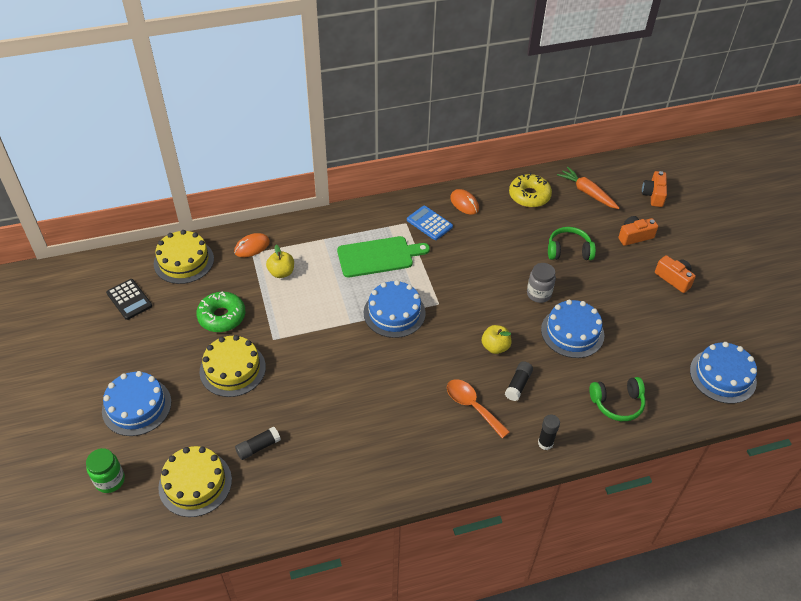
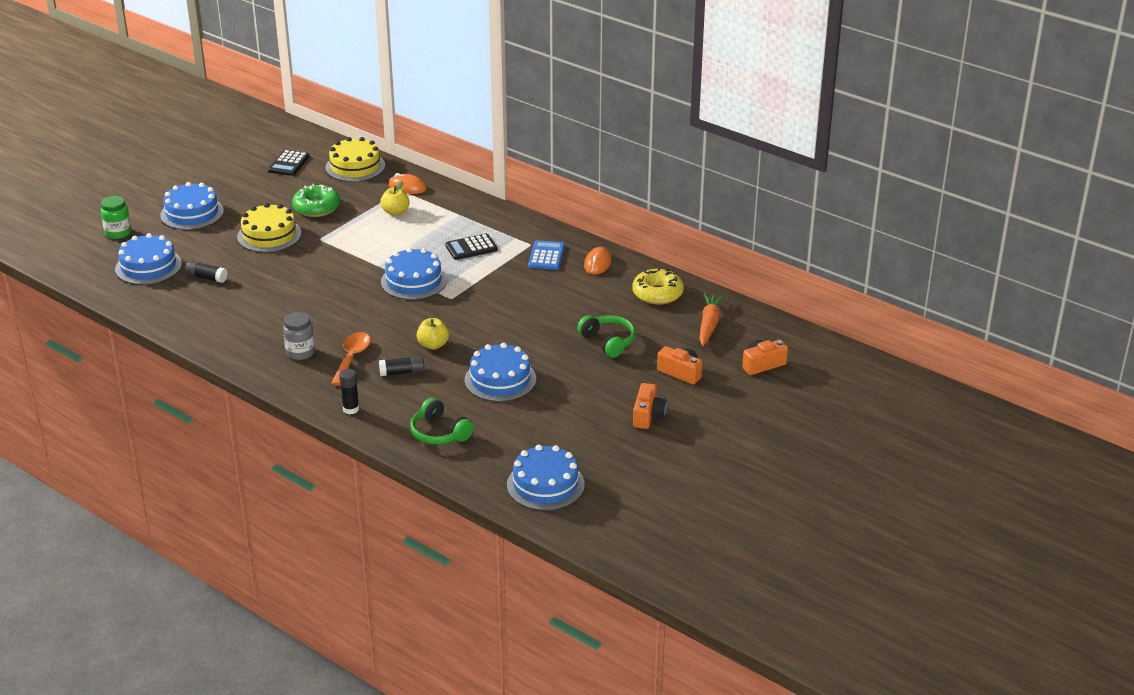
camera: 55 degrees right, 15 degrees down
(195, 483) = (148, 266): yellow cake -> blue cake
(378, 256) = (471, 248): green cutting board -> black calculator
(538, 294) = (527, 345): grey jar -> grey jar (300, 352)

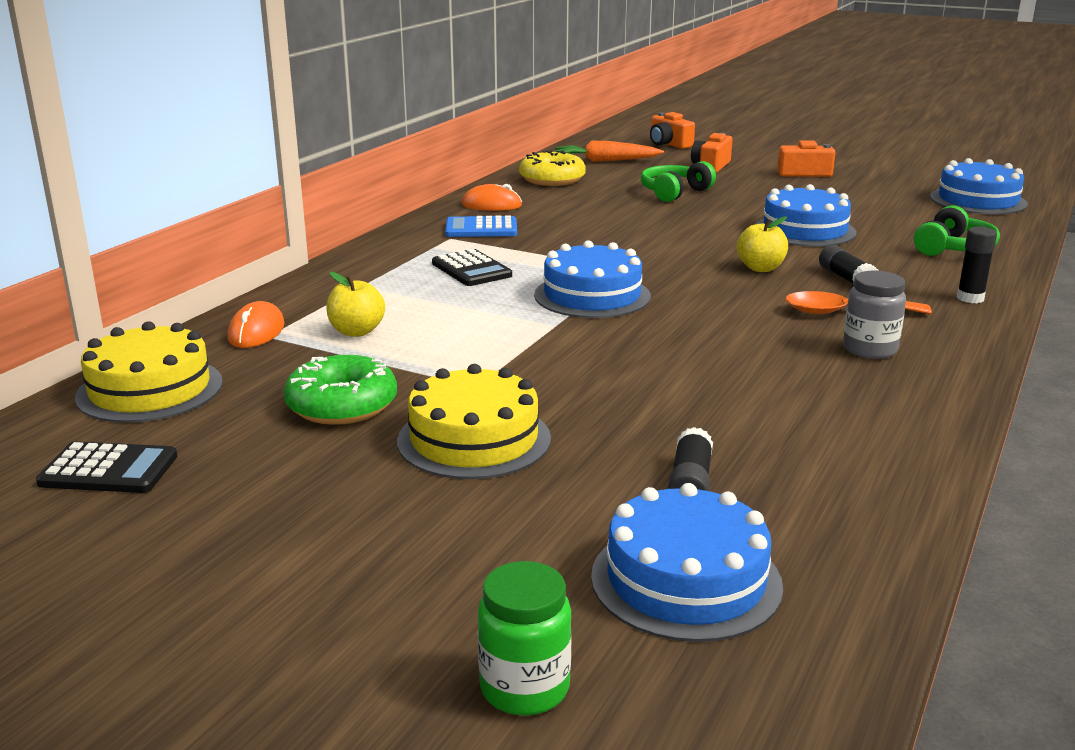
camera: 100 degrees left, 10 degrees down
(192, 213) = (381, 568): blue cake -> none

